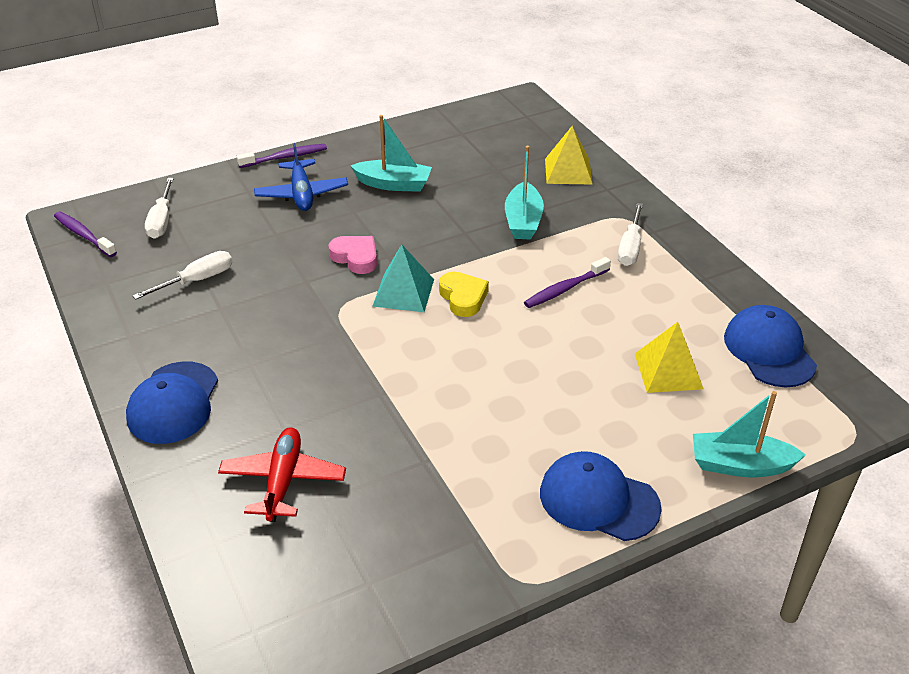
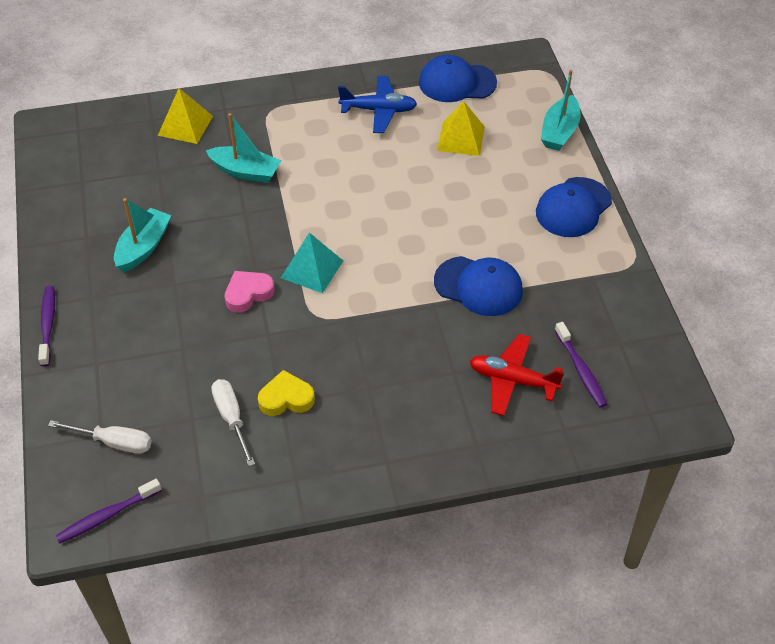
camera: 75 degrees left, 10 degrees up
(173, 403) = (401, 448): blue cap -> blue cap (478, 286)
(301, 194) = (124, 319): blue plane -> blue plane (378, 110)
(463, 297) = (334, 232): yellow heart -> yellow heart (286, 398)
(565, 289) = (348, 168): purple toothbrush -> purple toothbrush (581, 370)
(630, 247) = (311, 118): white screwdriver -> none

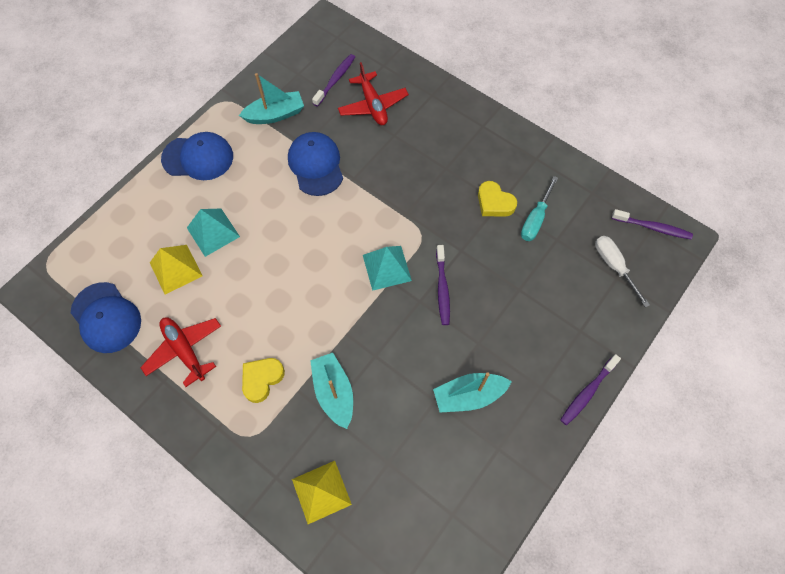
camera: 130 degrees left, 15 degrees up
(231, 418) = (535, 219): white screwdriver -> turquoise screwdriver
(248, 293) = (442, 289): pink heart -> purple toothbrush
(304, 139) = (262, 379): none -> yellow heart
(378, 110) = (185, 350): blue plane -> red plane
(475, 177) = (213, 232): none -> turquoise pyramid
(559, 131) = (119, 211): turquoise boat -> turquoise boat (275, 115)

